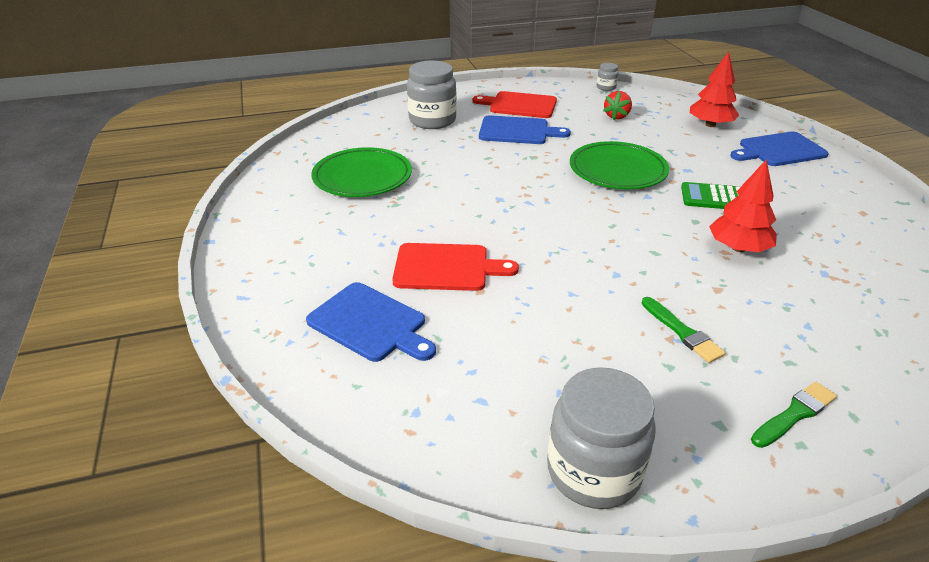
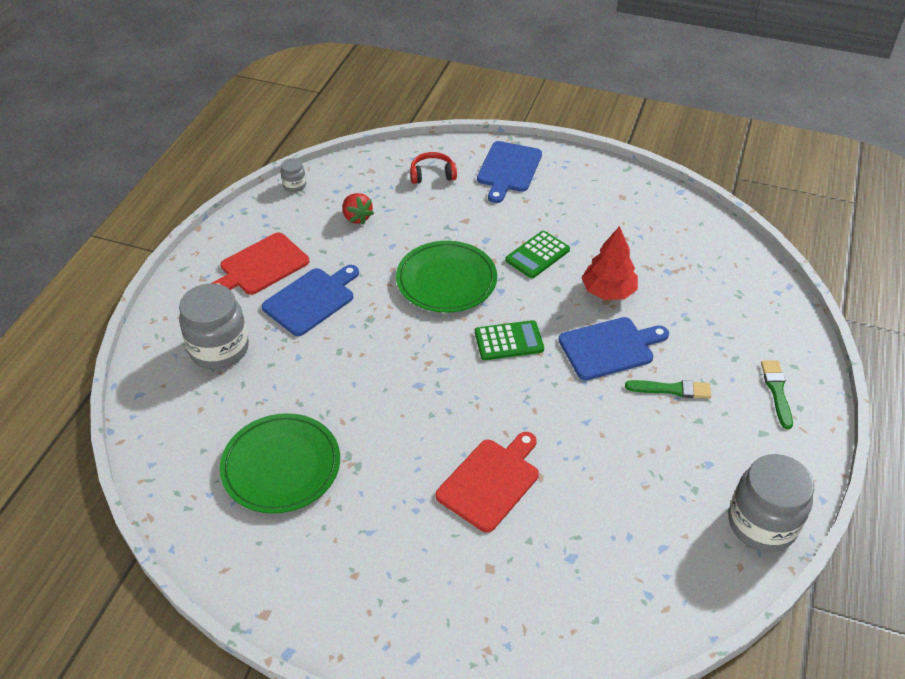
camera: 55 degrees left, 10 degrees up
(370, 323) = (526, 574): blue cutting board -> blue cutting board (609, 348)
(601, 220) = (509, 341): none -> green calculator
(710, 125) = (432, 174): red tree -> red headphones

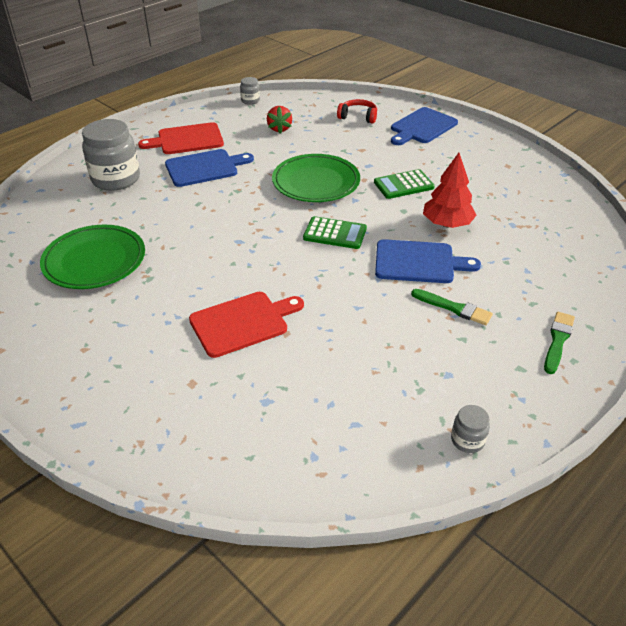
camera: 25 degrees right, 5 degrees down
(761, 524) = (467, 440): grey jar -> grey jar, size x0.46

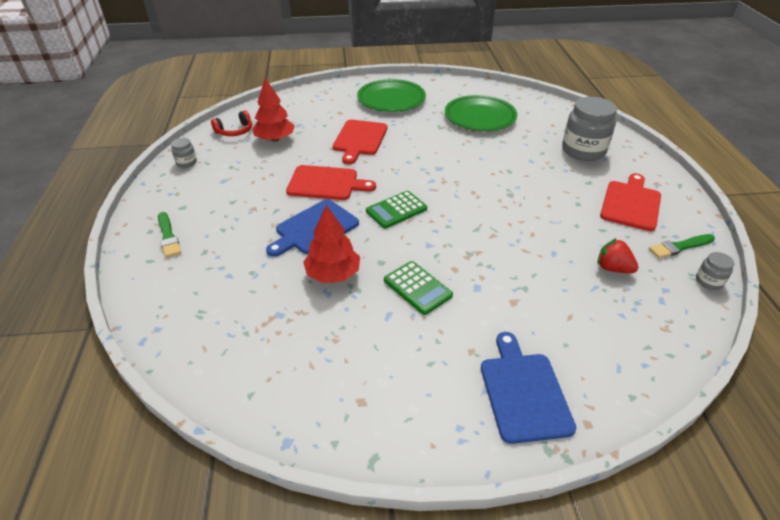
camera: 130 degrees right, 0 degrees up
(205, 168) = (565, 193): blue cutting board -> none
(316, 182) = (480, 238): green plate -> green plate (391, 99)
(324, 397) = (275, 139): none -> red tree
(352, 295) = (326, 183): none -> red cutting board
(358, 117) = (599, 348): red headphones -> red headphones (235, 131)
(403, 185) = (417, 288): green calculator -> green calculator turned 120 degrees clockwise
(454, 308) = (256, 214): green brush -> green brush (679, 247)

